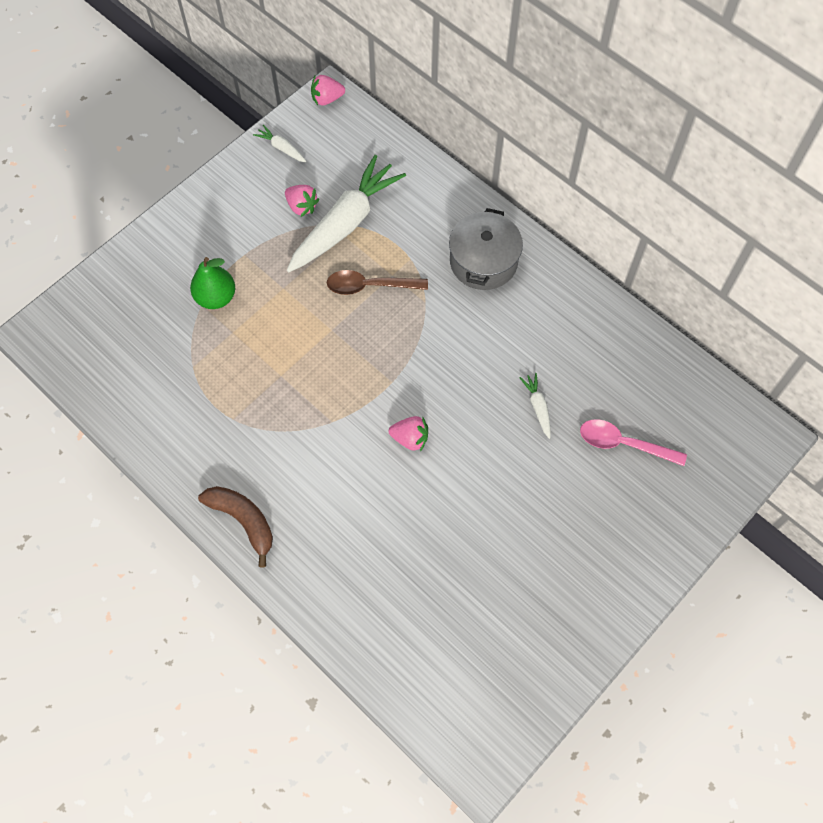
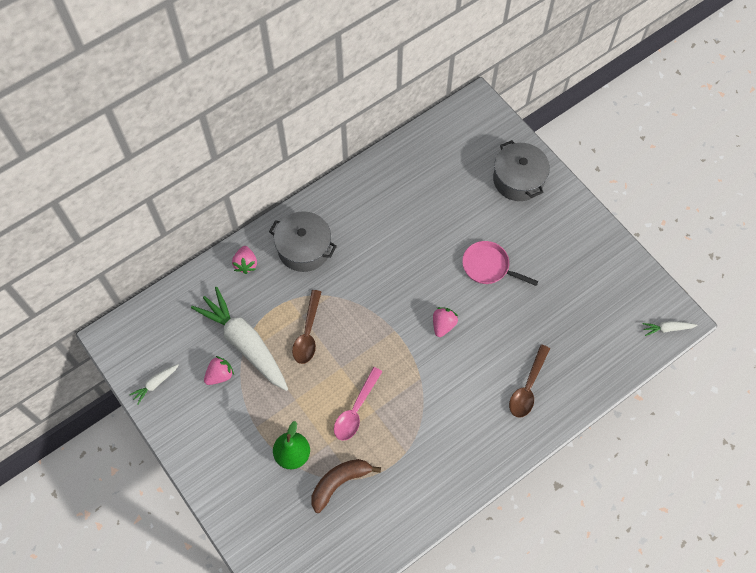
camera: 80 degrees left, 0 degrees up
(243, 520) = (491, 453): brown banana -> brown banana (339, 483)
(327, 99) = (114, 340): pink strawberry -> pink strawberry (246, 264)
(340, 556) = (528, 387): none -> brown spoon
(508, 484) = (488, 266): none -> pink pan
(537, 407) = (432, 236): white carrot -> white carrot (667, 328)
(624, 444) = (469, 188): pink spoon -> pink spoon (356, 410)
(657, 508) = (518, 179): none -> grey pot

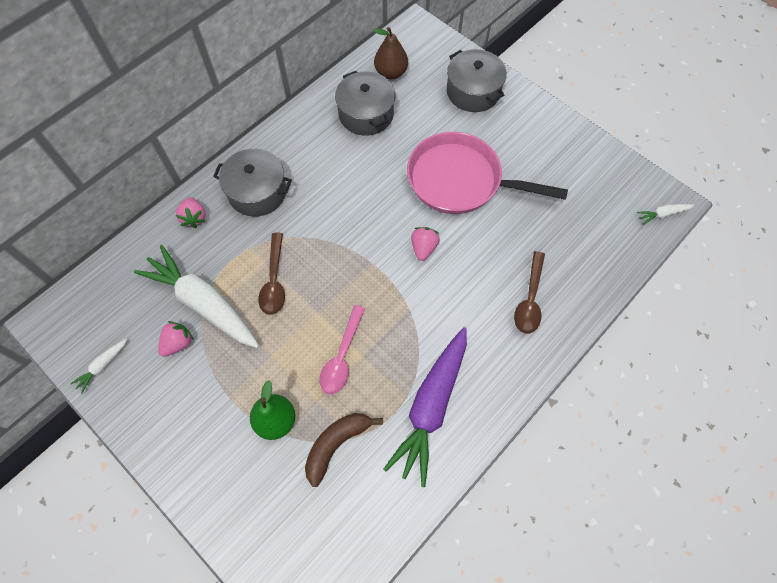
camera: 10 degrees left, 0 degrees up
(414, 187) = (366, 114): none -> grey pot
(424, 465) = (431, 406): none -> purple carrot
(444, 148) = (391, 73): none -> brown pear
(488, 266) = (460, 180): pink pan -> pink pan, size x1.83

